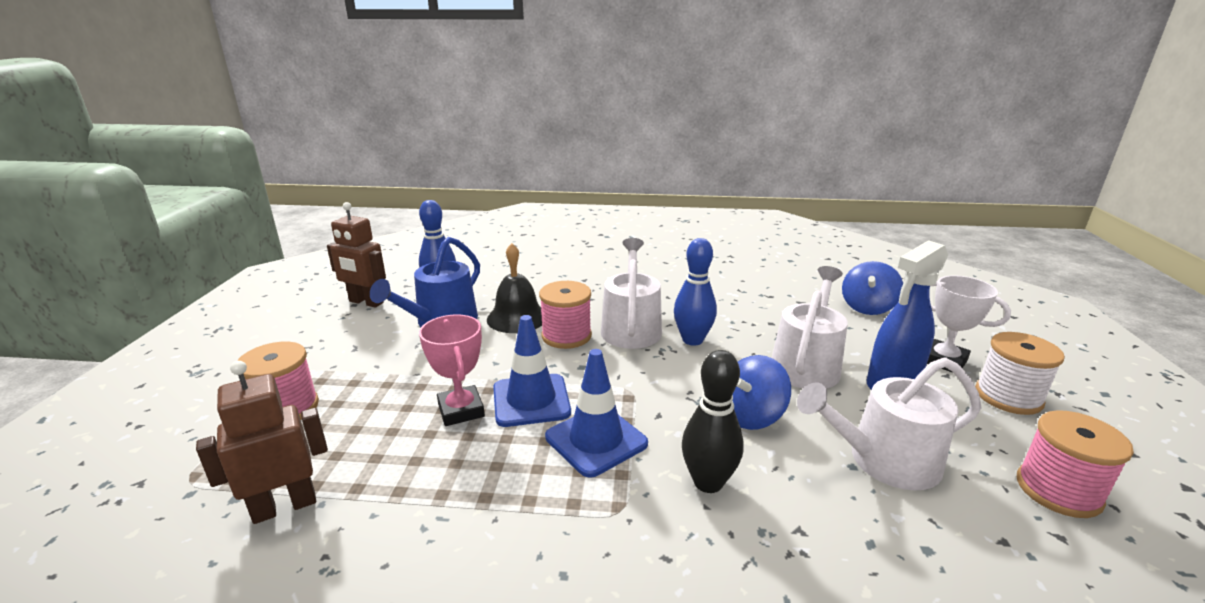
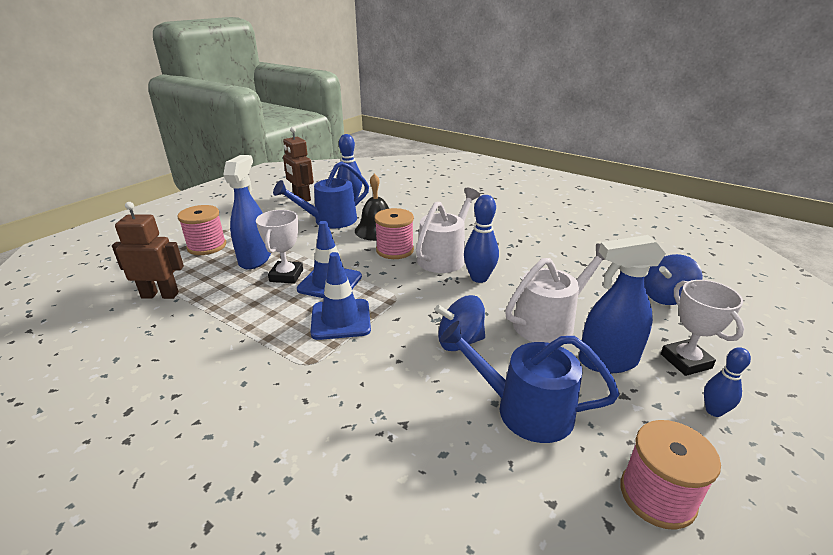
camera: 30 degrees right, 5 degrees up
(388, 402) = (255, 259): none -> blue spray bottle
(461, 410) = (286, 275): pink trophy -> white trophy
(708, 482) = (379, 370): black bowling pin -> none
(885, 461) = (525, 409): white watering can -> blue watering can
(1008, 397) = (714, 411): white spool -> blue bowling pin

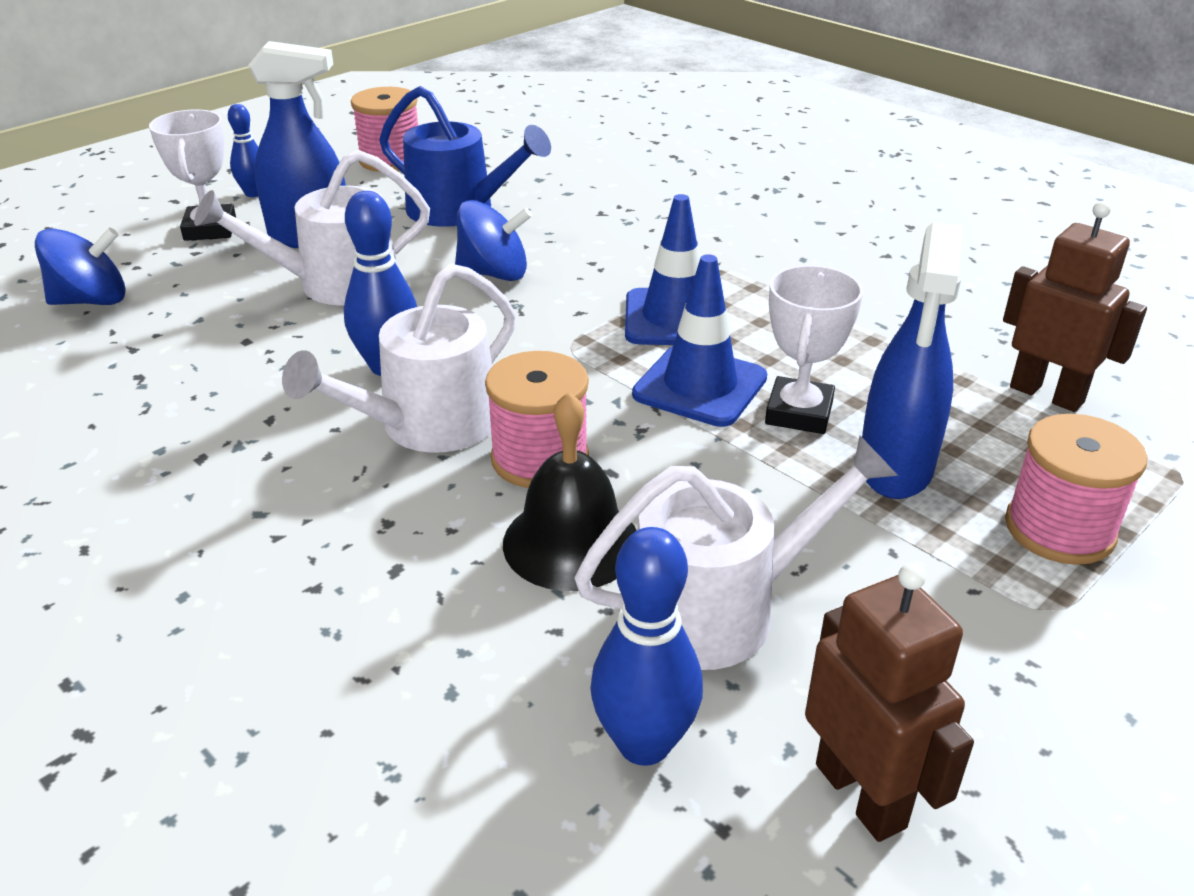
camera: 170 degrees left, 5 degrees up
(160, 295) = (1046, 394): brown robot -> brown robot turned 150 degrees counterclockwise
(330, 220) = (718, 610): blue watering can -> white watering can

